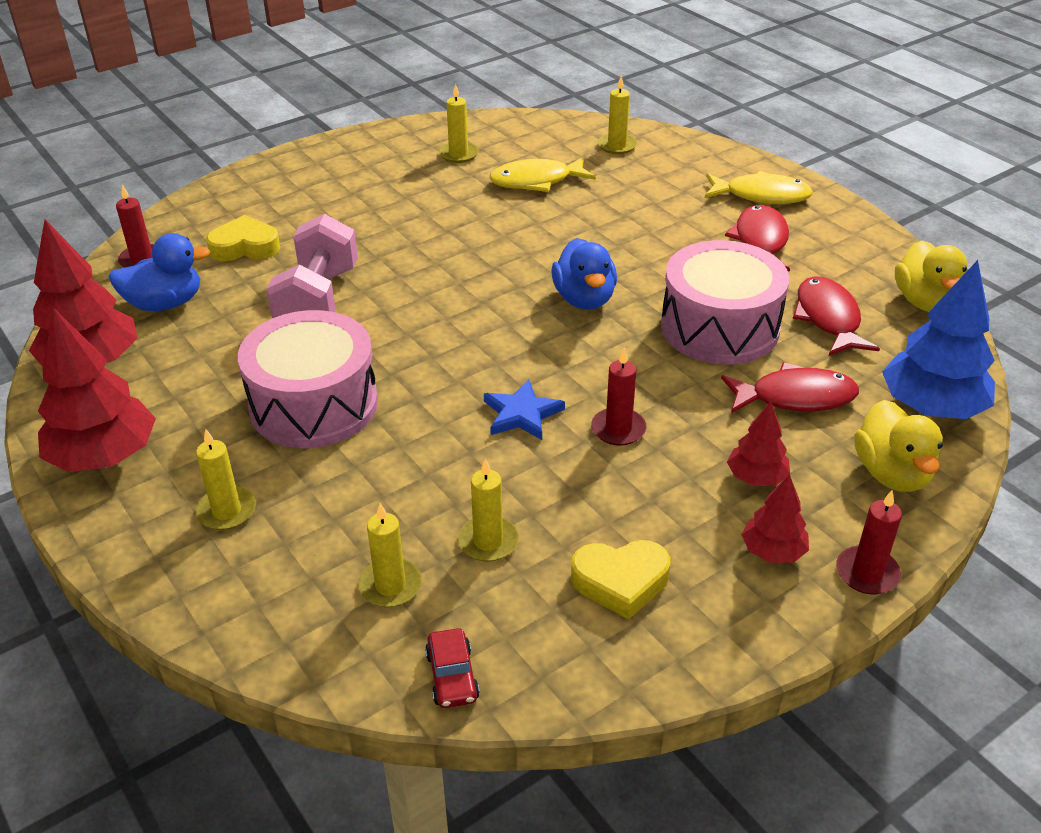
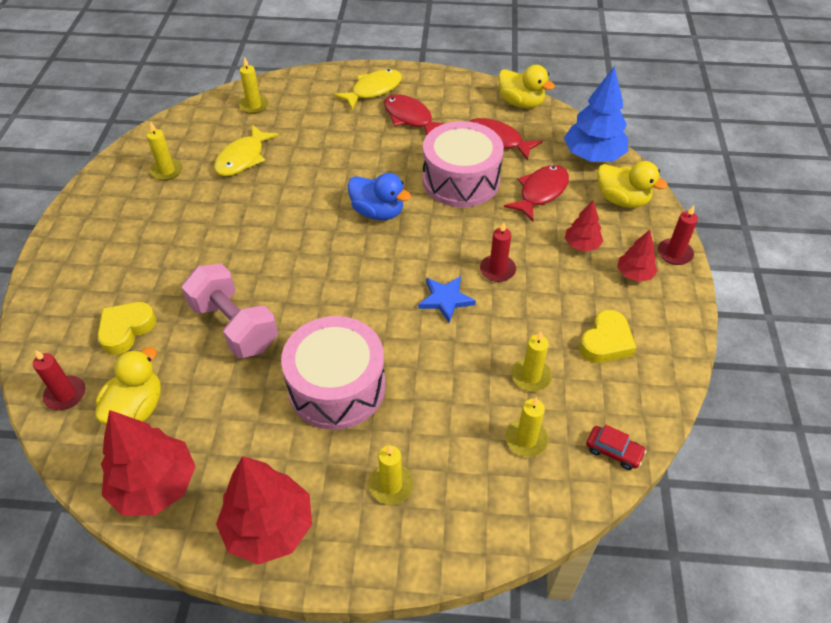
camera: 50 degrees left, 10 degrees up
(165, 303) = (136, 408): blue duck -> yellow duck

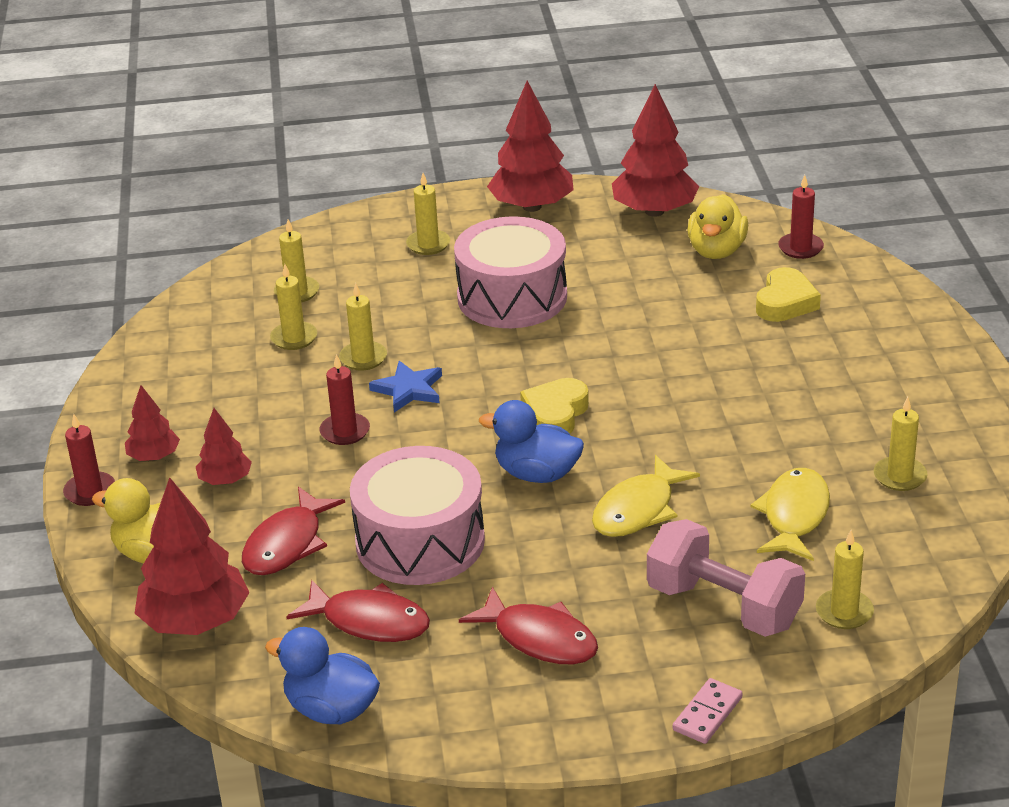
camera: 170 degrees right, 15 degrees down
(234, 326) = (660, 325): pink dumbbell -> pink dumbbell (724, 606)
(345, 75) = (707, 714): none -> pink domino
(373, 90) = (634, 687): yellow fish -> yellow fish (638, 509)
(475, 340) = (363, 358): none -> yellow candle
(521, 103) = (331, 709): yellow duck -> blue duck
(593, 156) = (195, 621): blue tree -> red tree
(606, 342) = (202, 381): yellow heart -> yellow heart (555, 414)
(613, 451) = (205, 298): red car -> none

